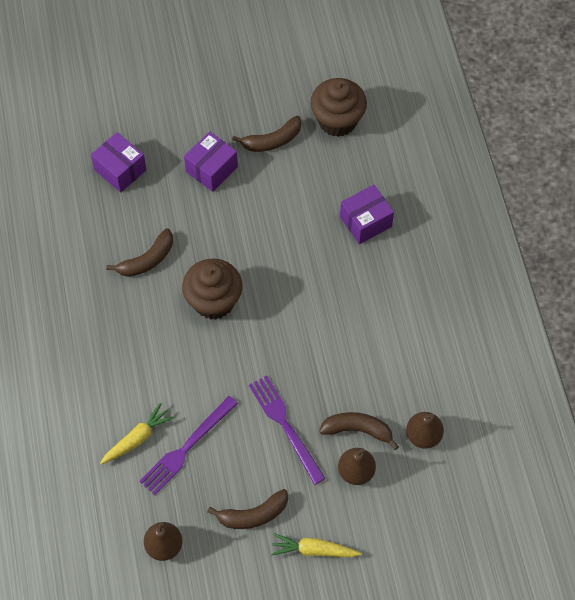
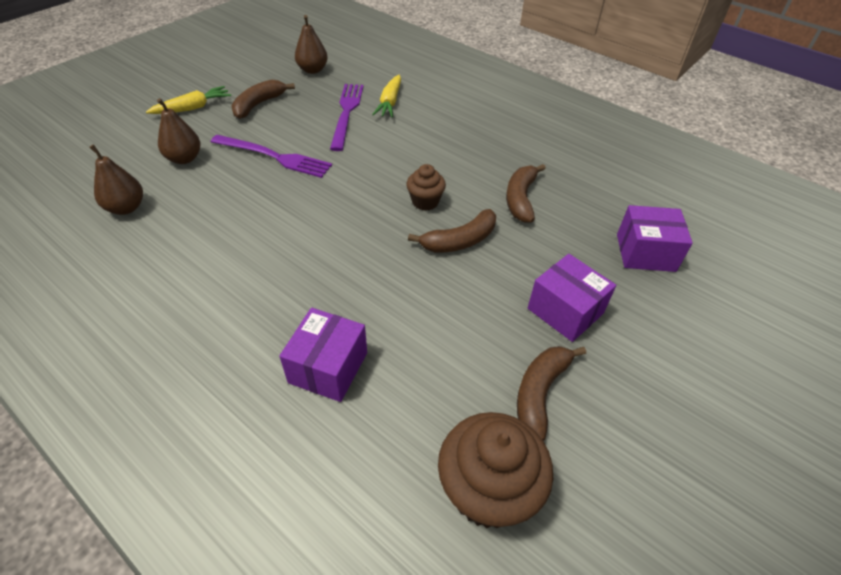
camera: 140 degrees right, 15 degrees down
(211, 169) = (565, 311): purple box -> purple box turned 45 degrees counterclockwise
(214, 301) = (425, 202): brown cupcake -> brown cupcake, size x0.55
(358, 430) = (201, 183): brown banana -> brown banana (459, 241)

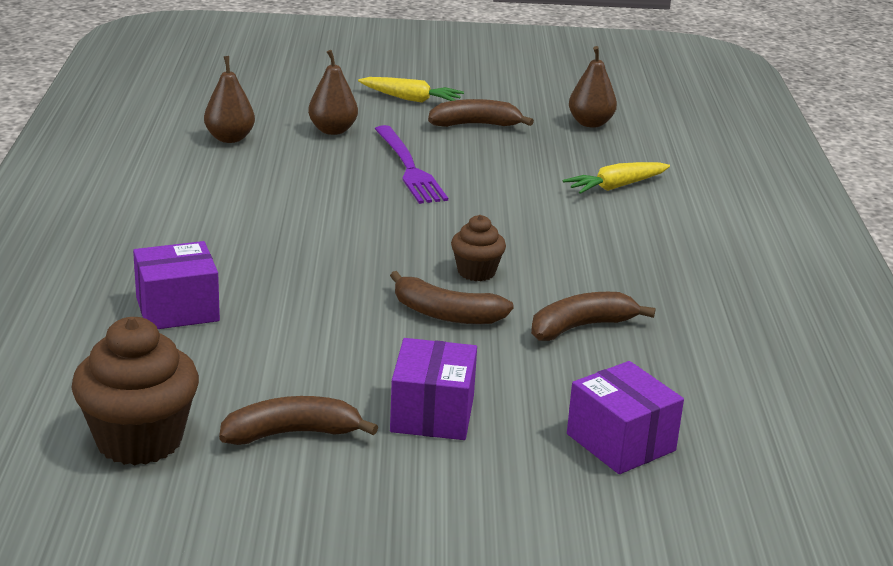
camera: 50 degrees right, 20 degrees down
(347, 113) = (549, 172): purple fork -> none

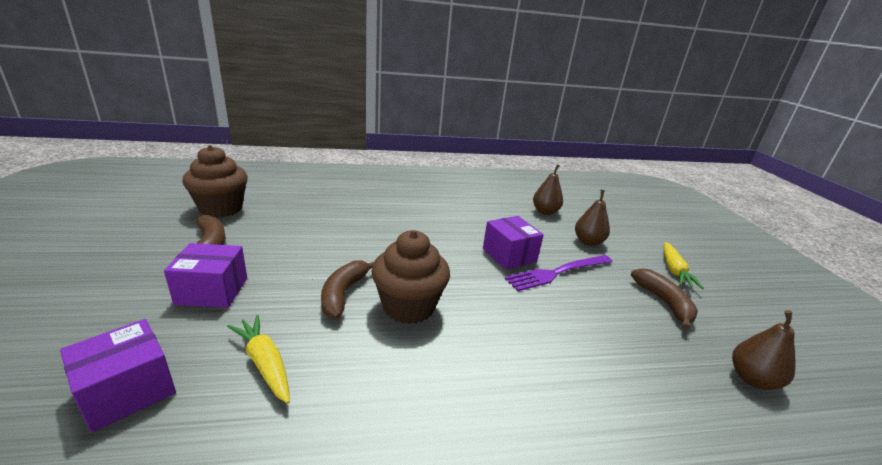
camera: 80 degrees right, 0 degrees up
(177, 309) = (343, 209): purple box -> purple box (509, 255)
(476, 272) = (408, 306): brown cupcake -> brown cupcake, size x1.81
(581, 327) = (325, 367): brown banana -> none
(616, 187) = (618, 398): yellow carrot -> yellow carrot (264, 363)

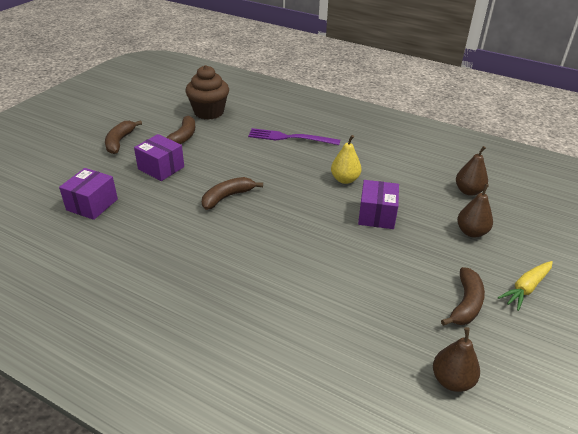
camera: 40 degrees right, 10 degrees up
(105, 278) = (120, 141): none -> brown banana
(127, 391) = (92, 204): purple box -> purple box turned 60 degrees counterclockwise
(264, 363) = (153, 218): yellow carrot -> none
(408, 306) = (257, 221): brown cupcake -> none
(444, 233) = (345, 179): none -> yellow pear
(557, 272) = (400, 244): purple fork -> purple fork (290, 138)

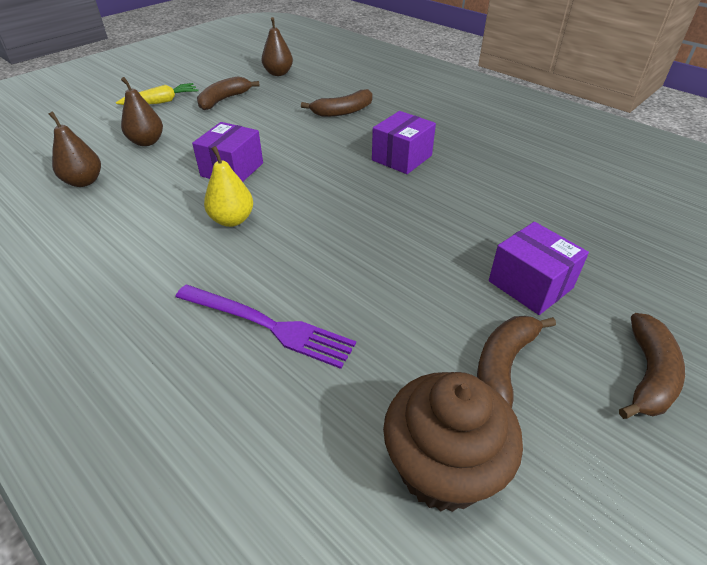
camera: 165 degrees left, 5 degrees up
(92, 204) = (616, 232): purple box -> purple box (402, 158)
(227, 197) = (416, 216): brown banana -> brown banana (343, 111)

